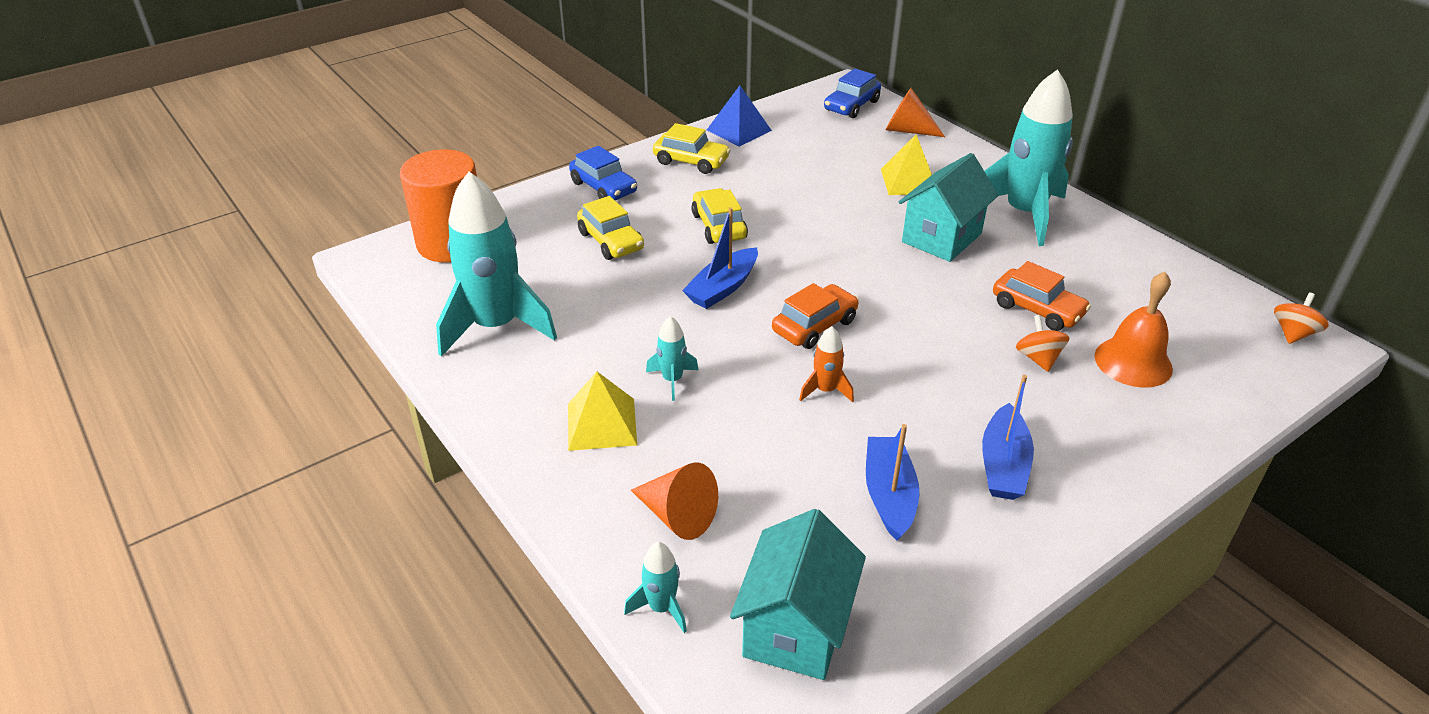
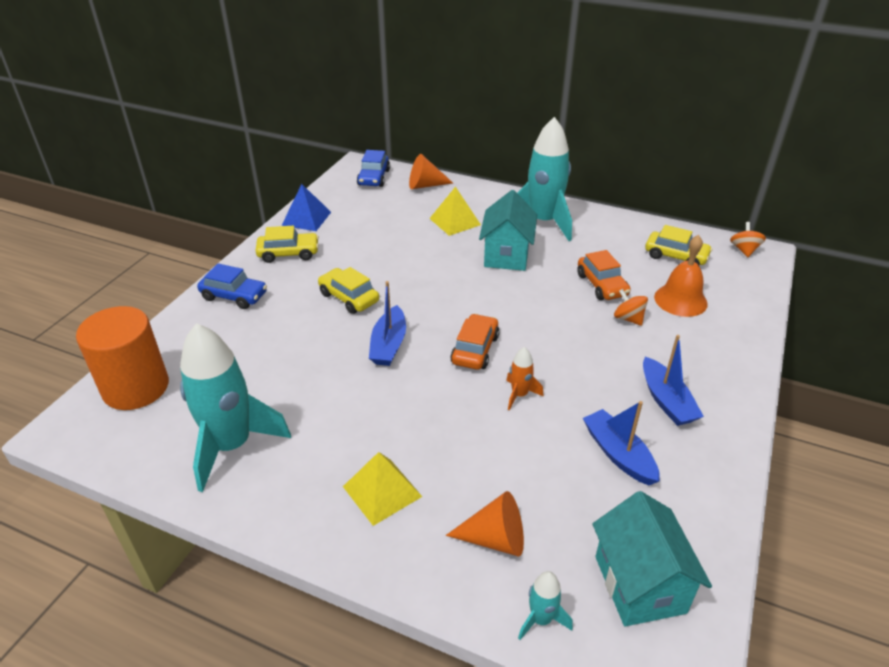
camera: 30 degrees left, 0 degrees up
(611, 241) = (274, 338): yellow car -> yellow car (676, 256)
(672, 380) = (408, 432): turquoise rocket -> none
(1037, 309) = (601, 285): orange car -> orange car turned 60 degrees clockwise

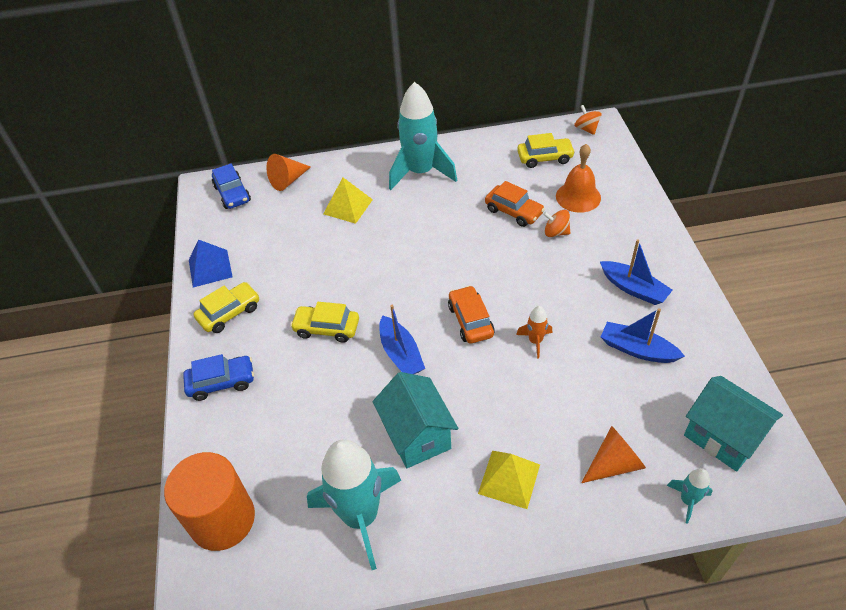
camera: 30 degrees left, 10 degrees up
(506, 255) = (419, 219): turquoise house -> turquoise house (417, 435)

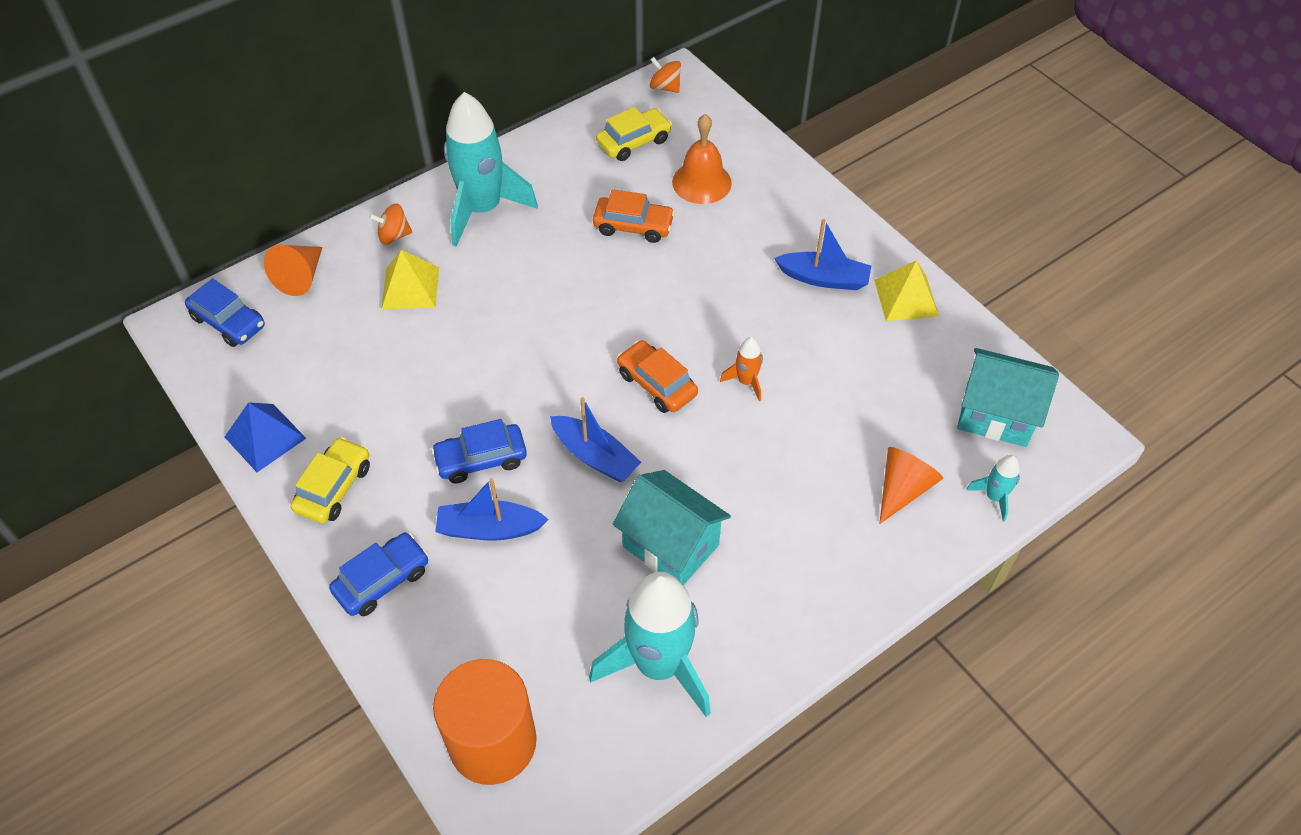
camera: 30 degrees left, 5 degrees up
(327, 328) = (481, 459): yellow car -> blue car
(509, 479) = (801, 551): yellow pyramid -> yellow pyramid (906, 298)
(556, 232) = (699, 237): orange spinning top -> orange spinning top (394, 235)
(637, 349) = (863, 350): blue boat -> blue boat (489, 529)

